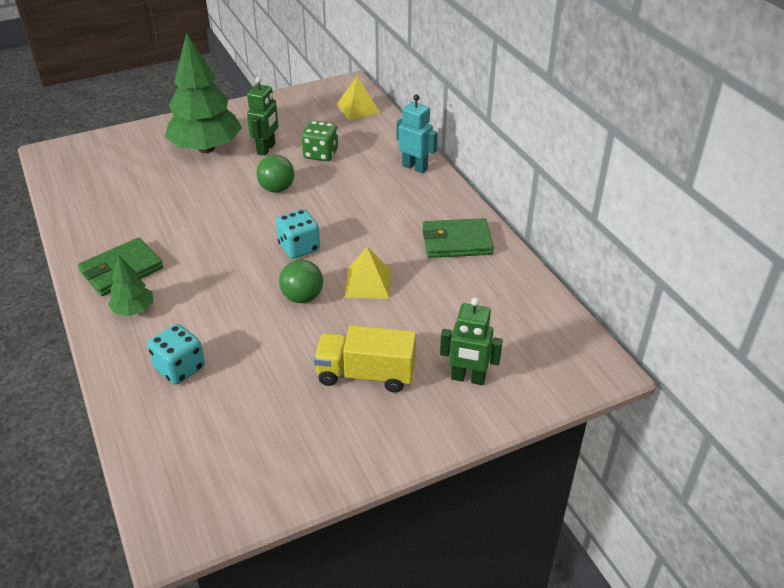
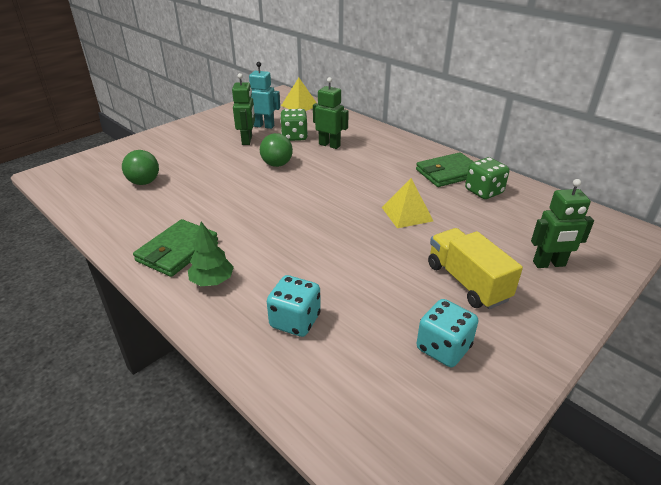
camera: 20 degrees left, 5 degrees down
(206, 148) = (195, 148): green tree -> none
(299, 247) = (329, 201): turquoise dice -> turquoise dice (443, 348)
(302, 297) = (362, 236): green ball -> green ball (144, 182)
(351, 174) = (329, 145): none -> green robot
(366, 374) = (467, 282): yellow truck -> yellow truck turned 75 degrees clockwise
(415, 167) = (374, 133): turquoise robot -> turquoise robot (264, 126)
(476, 275) = (484, 191): none -> green dice

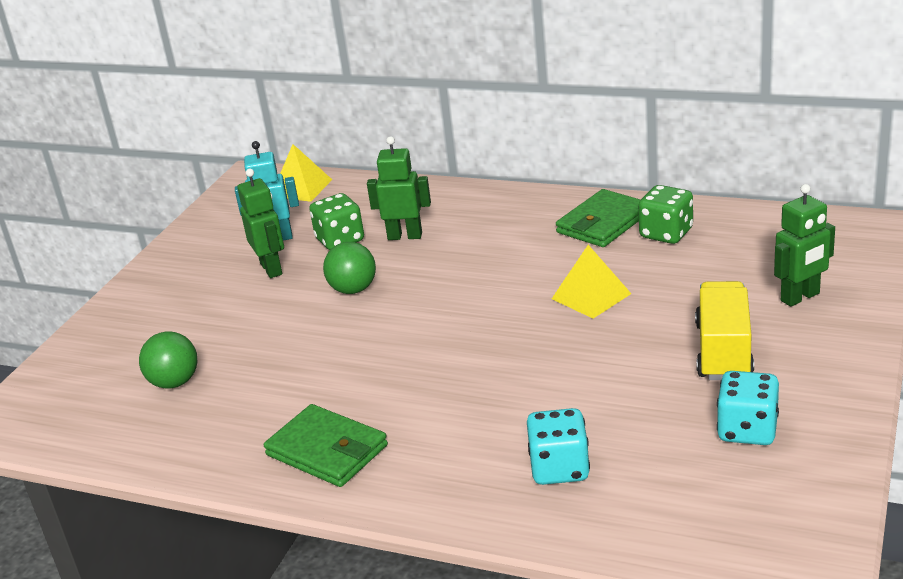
camera: 20 degrees left, 5 degrees down
(177, 251) = (327, 450): green wallet -> green wallet turned 60 degrees counterclockwise
(212, 281) = (413, 467): green tree -> none
(467, 282) = (723, 351): yellow truck -> yellow truck turned 60 degrees clockwise

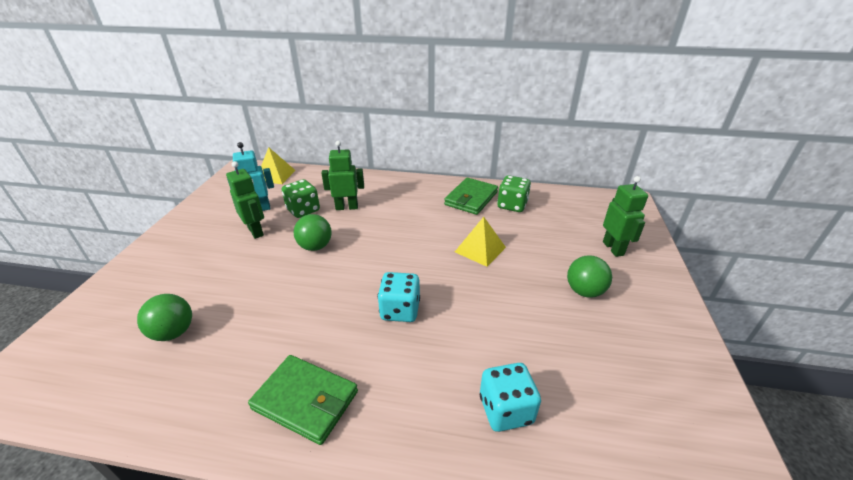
camera: 15 degrees left, 5 degrees up
(723, 351) = (584, 291): yellow truck -> green ball
(747, 430) = (633, 361): turquoise dice -> turquoise dice (400, 310)
(800, 297) = (613, 248): green robot -> green robot turned 60 degrees counterclockwise

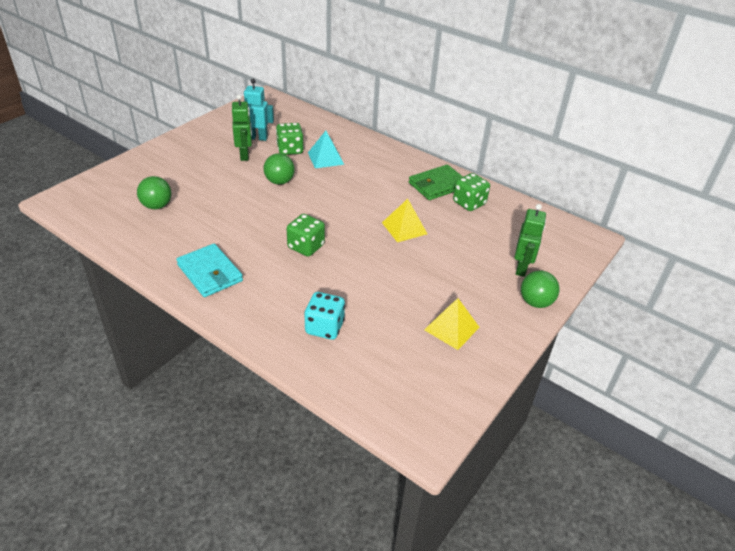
camera: 25 degrees right, 5 degrees up
(275, 175) = (288, 112): yellow pyramid -> yellow pyramid (451, 328)
(306, 400) = (210, 273): green wallet -> turquoise wallet
(347, 207) = (325, 158): green robot -> turquoise pyramid
(400, 310) = (306, 247): turquoise dice -> green dice
(584, 291) = (457, 287): green ball -> green ball (535, 302)

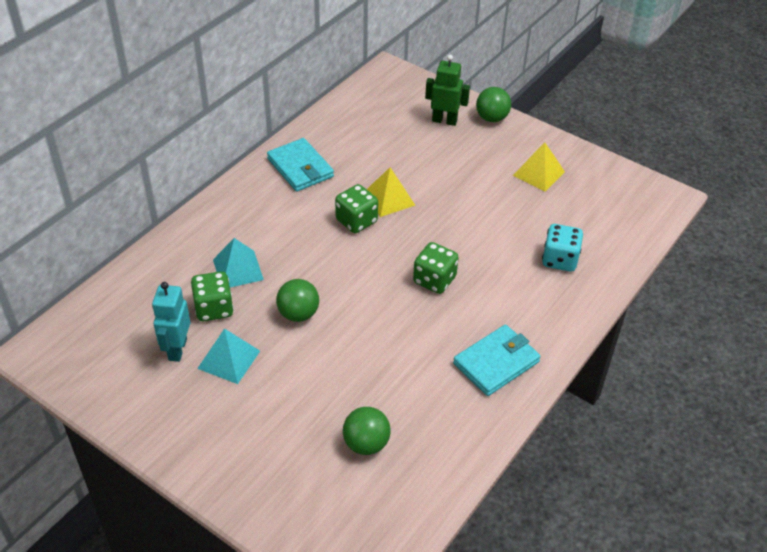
camera: 90 degrees left, 5 degrees up
(244, 155) = (229, 359): green robot -> turquoise pyramid
(437, 185) = (300, 168): green wallet -> turquoise wallet
(469, 203) = (336, 146): green dice -> green dice (356, 221)

